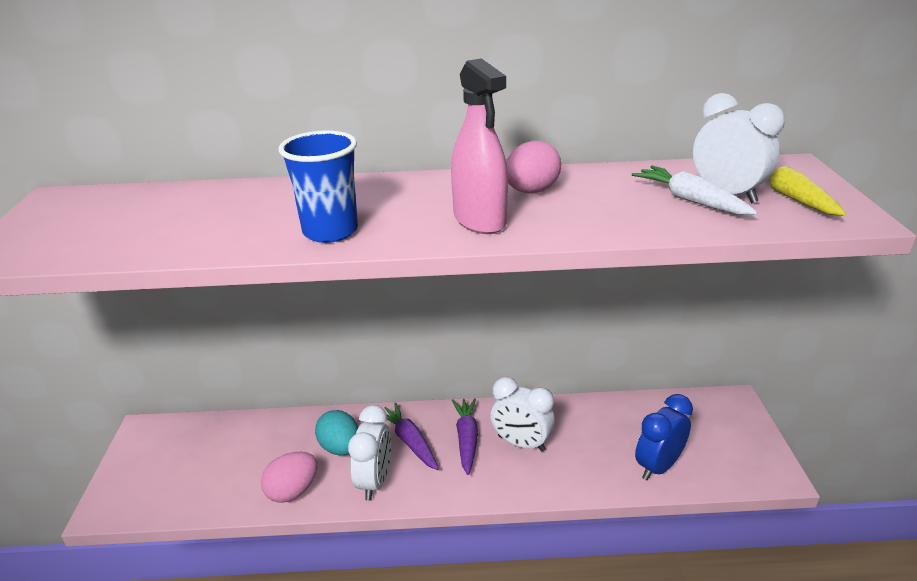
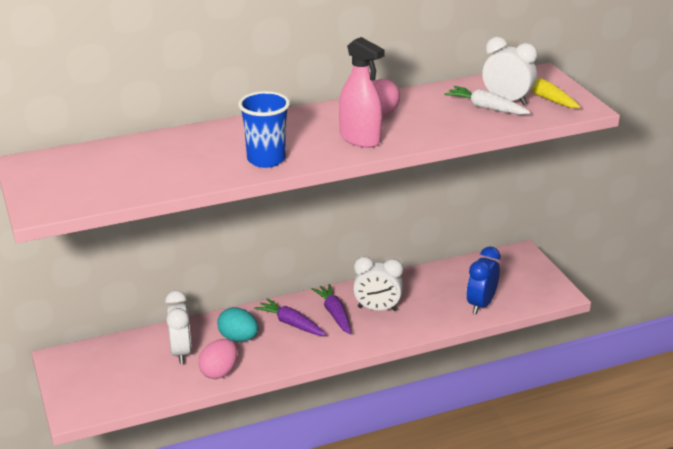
camera: 20 degrees left, 0 degrees up
(375, 481) = (279, 353): white clock -> white clock (181, 352)

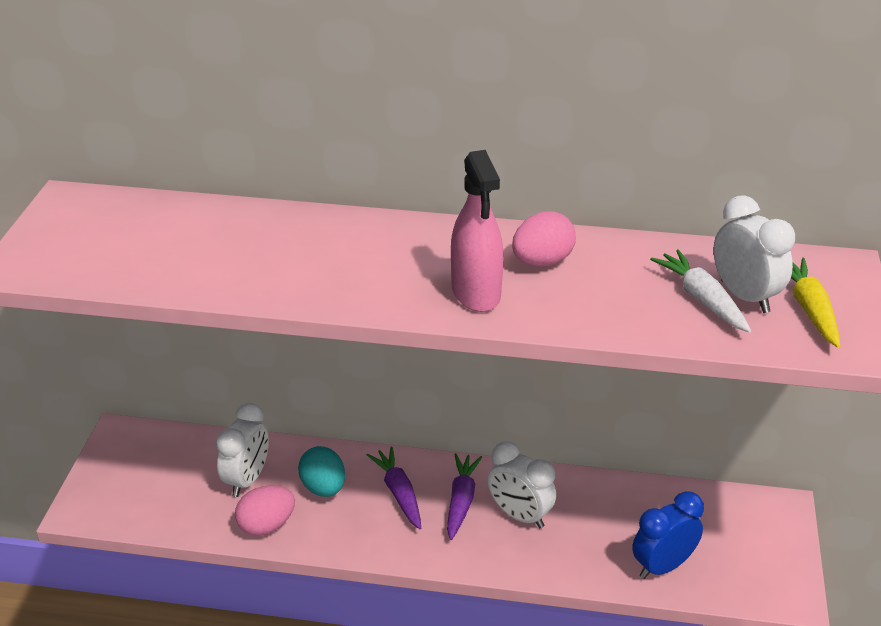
camera: 30 degrees right, 5 degrees up
(266, 159) = (327, 285): blue cup -> none

